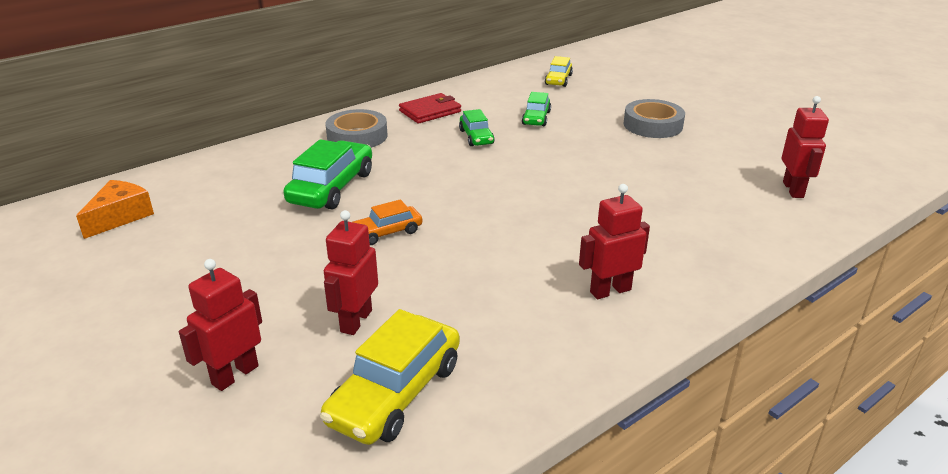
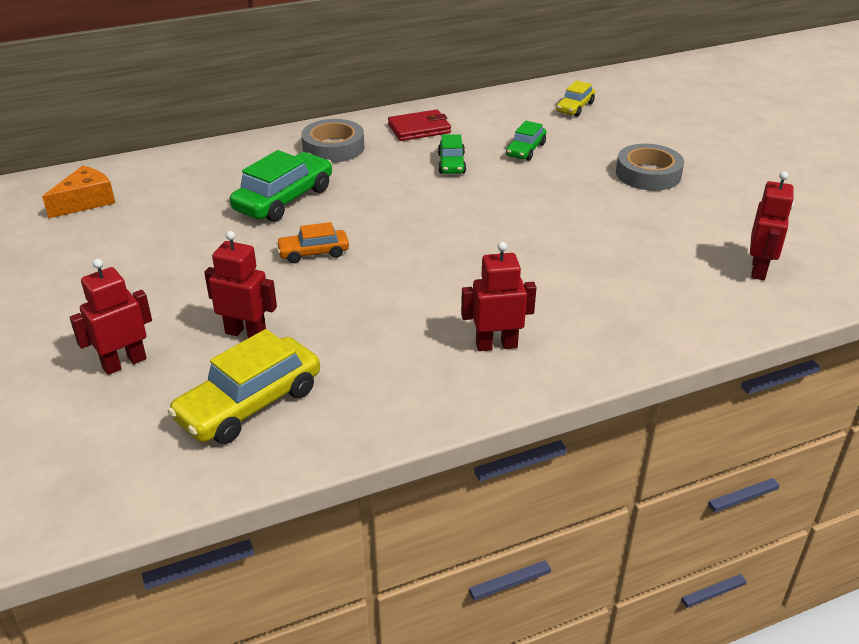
camera: 15 degrees right, 5 degrees up
(355, 321) = (246, 333): red robot -> red robot turned 75 degrees clockwise

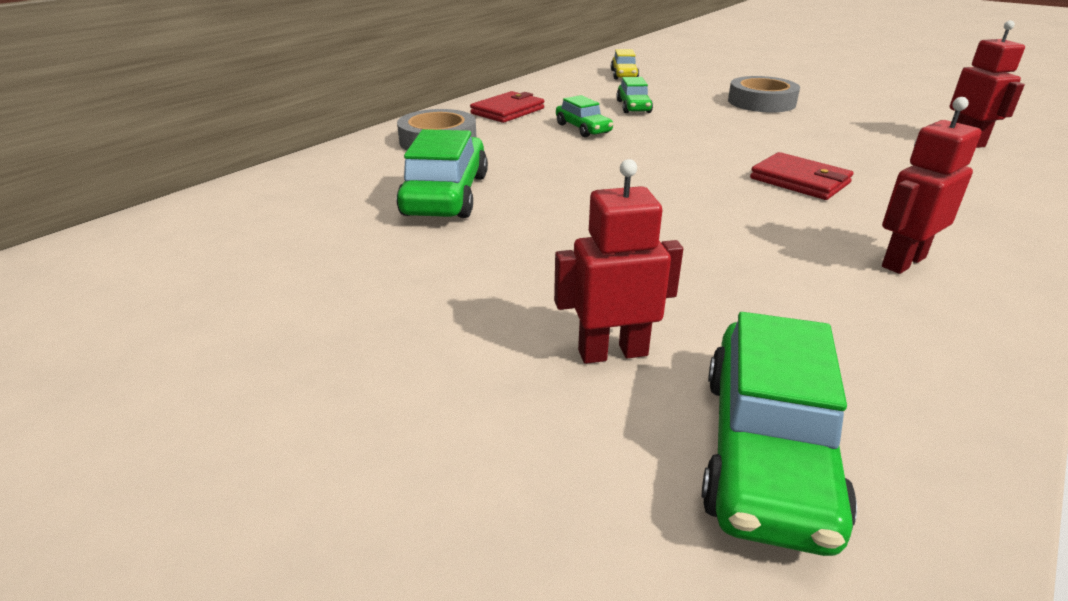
camera: 30 degrees left, 5 degrees down
(86, 201) = (145, 265): orange cheese -> none
(124, 363) = (480, 474): red robot -> none
(249, 404) = (766, 451): yellow car -> green car
(313, 253) = (560, 235): orange car -> none
(538, 262) = (800, 181): none -> red wallet

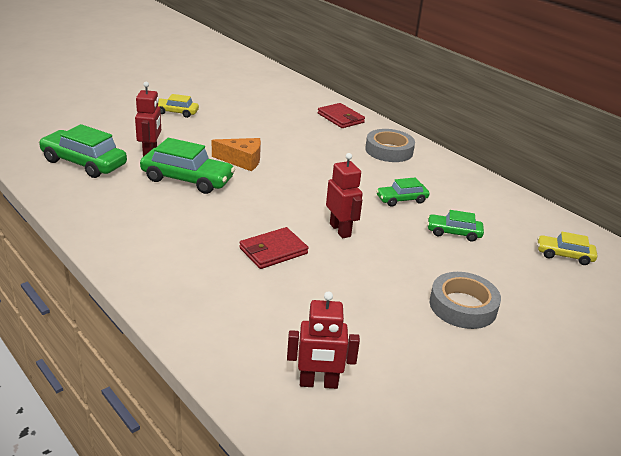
camera: 100 degrees right, 0 degrees up
(335, 374) = (176, 112): none -> yellow car
(446, 195) = (305, 143): green car -> green car (187, 179)
(508, 111) = (447, 180): red wallet -> red wallet (340, 118)
(561, 238) = (242, 161): none -> orange cheese
(902, 262) = (158, 239): red robot -> red robot (340, 230)

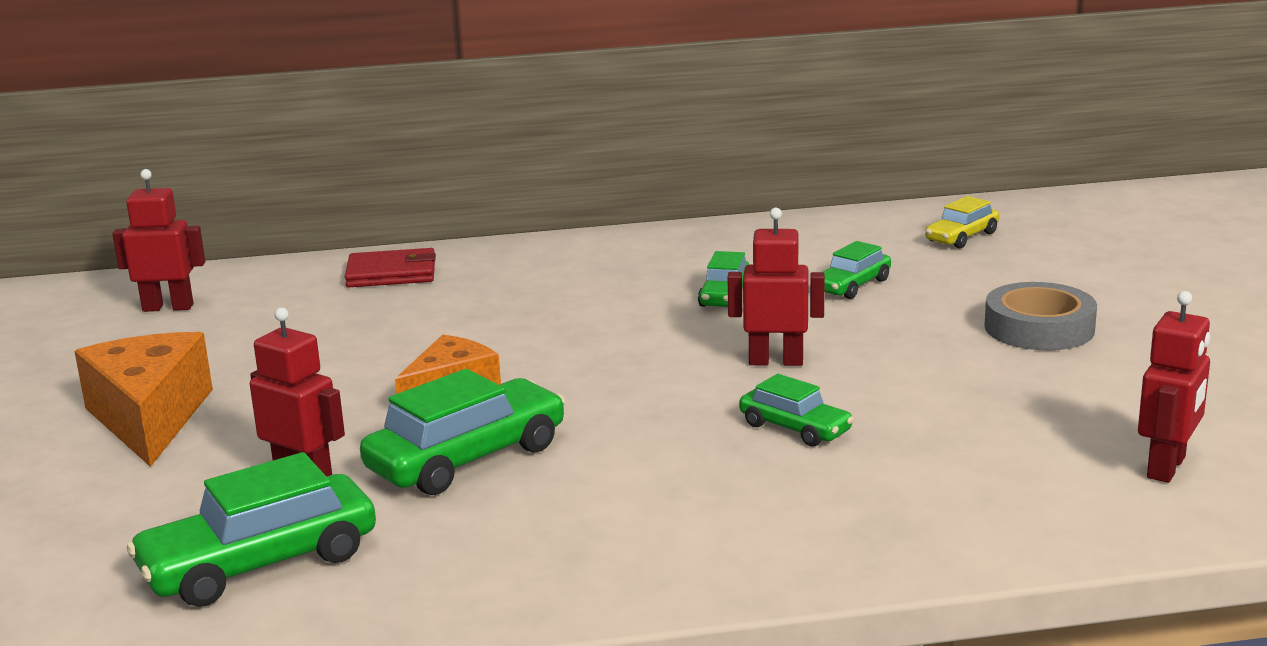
camera: 55 degrees left, 10 degrees down
(176, 112) = (149, 418): yellow car -> orange cheese
(266, 88) = (168, 307): none -> red robot
(273, 251) = (795, 428): red wallet -> green car
(389, 150) = (558, 266): grey tape -> none

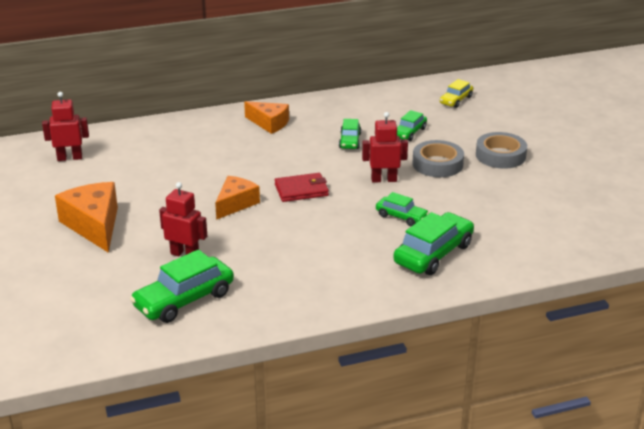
camera: 10 degrees left, 10 degrees up
(391, 274) = (177, 132): red wallet -> red wallet (301, 190)
(467, 458) = (257, 240): green car -> green car (433, 254)
(574, 265) = (269, 123): none -> orange cheese
(898, 338) = (437, 164): none -> grey tape
(1167, 468) = (564, 230): red robot -> none

